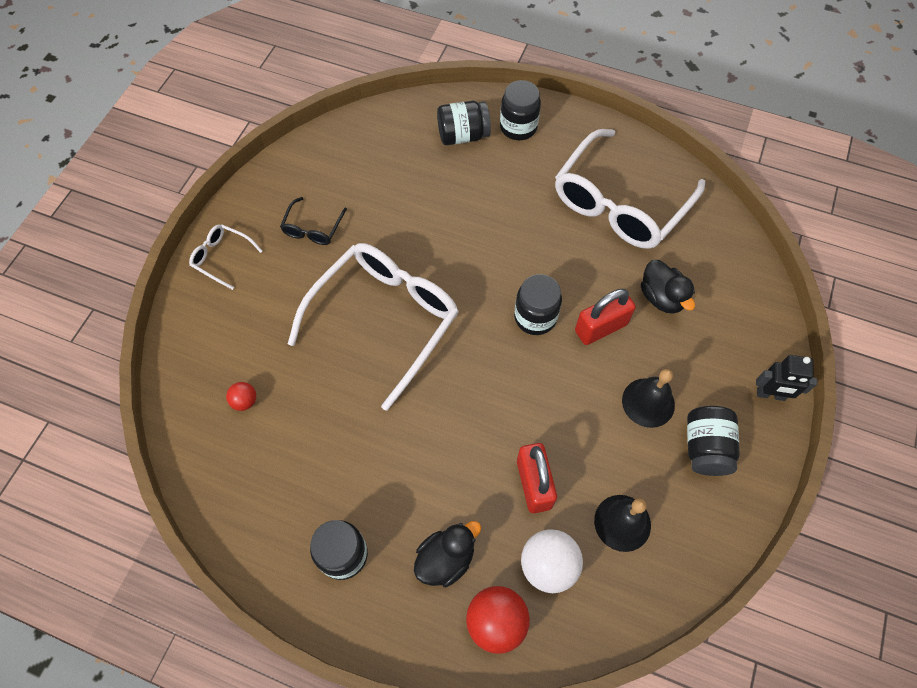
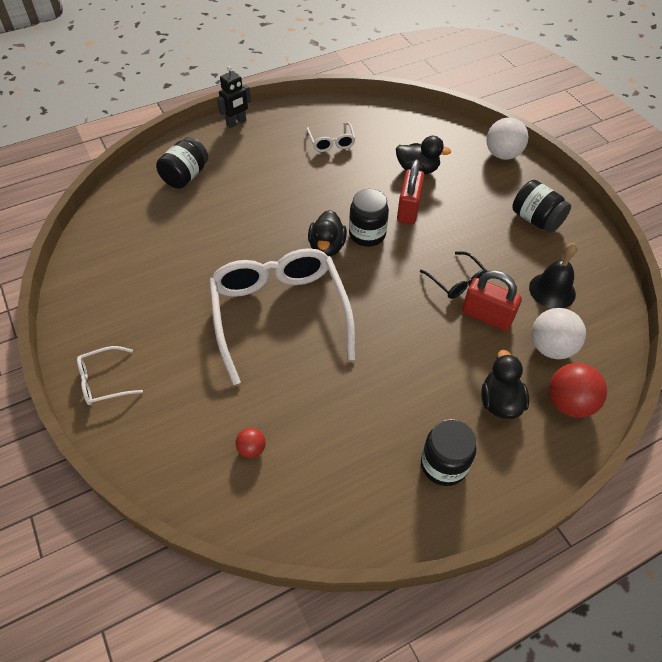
camera: 50 degrees left, 10 degrees down
(313, 228) = (152, 306): black glasses -> black glasses (457, 281)
(489, 298) = (327, 247): none -> black duck
(518, 127) = (216, 147): black jar -> none
(620, 203) = (331, 142): white glasses -> white glasses, size x0.43
(648, 402) = (482, 223): black bell -> none
(768, 356) = (502, 154): none -> white ball
(770, 394) = (528, 170): black robot -> black robot (236, 123)

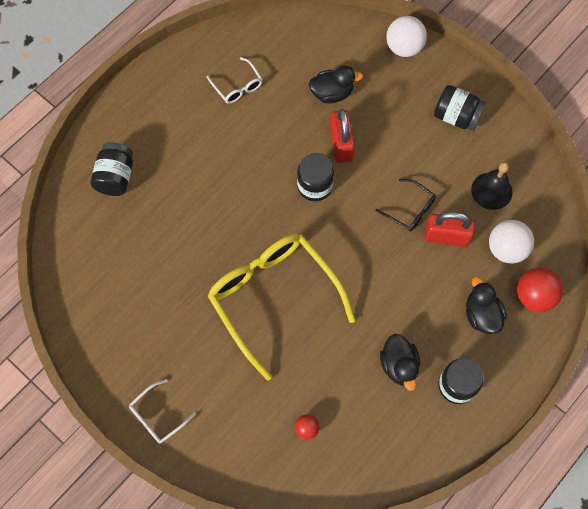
camera: 20 degrees left, 15 degrees up
(236, 123) = (133, 92): black robot -> none
(279, 314) = (273, 298): white glasses -> yellow glasses
(327, 247) = (284, 213): black duck -> black duck (399, 365)

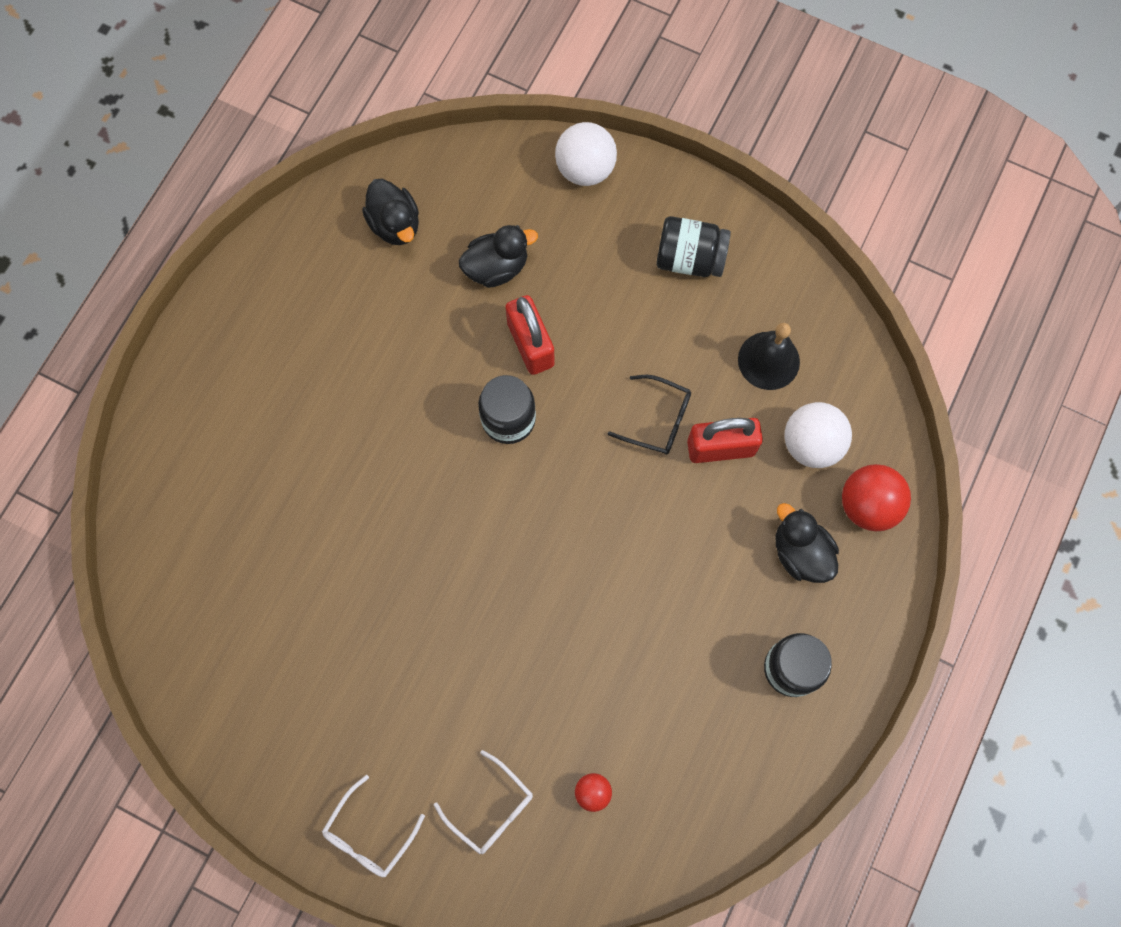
camera: 15 degrees left, 5 degrees up
(116, 177) = (204, 482): black jar -> none
(237, 86) = (351, 291): white glasses -> white glasses (491, 808)
(273, 298) = (492, 607): yellow glasses -> none
(399, 365) = (701, 661): black duck -> black duck (395, 224)

